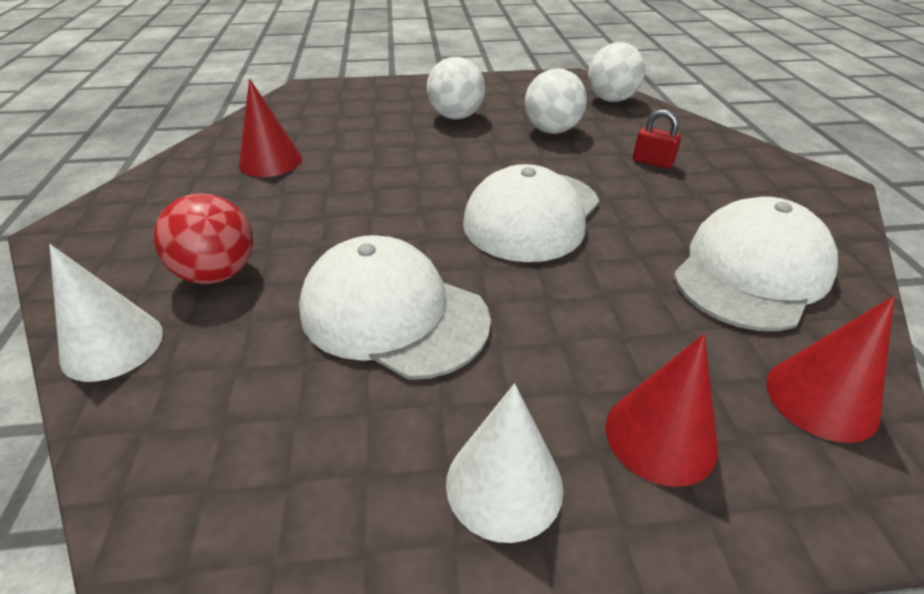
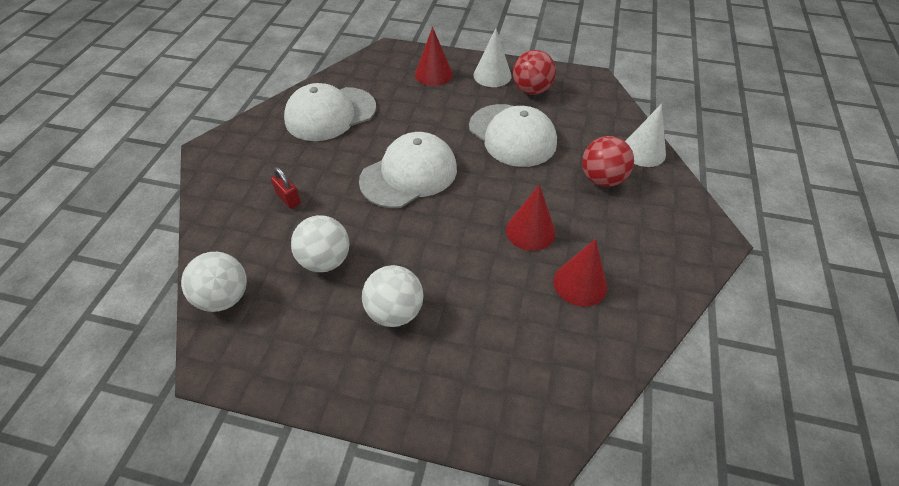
camera: 160 degrees left, 10 degrees up
(375, 456) = (531, 90): none -> red ball
(821, 398) = (368, 70): red cone -> red cone (530, 231)

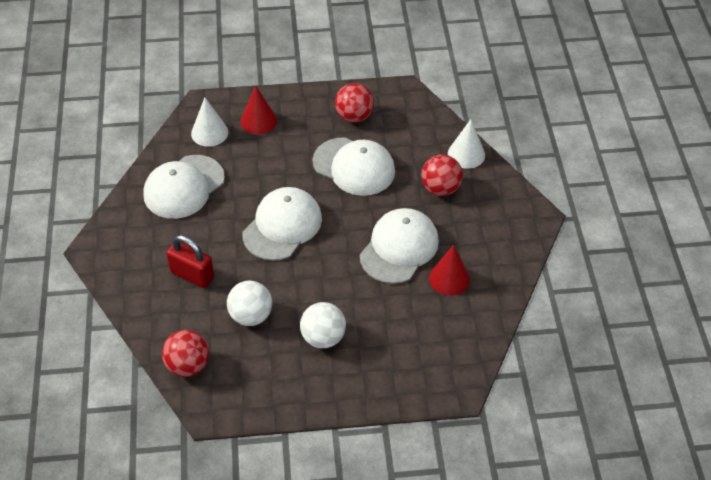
camera: 20 degrees left, 0 degrees up
(224, 297) = (188, 365): white ball -> red ball
(288, 199) = (192, 275): red padlock -> red padlock, size x1.68
(492, 75) = (313, 109): white cone -> white cone (209, 132)
(530, 231) = (399, 248): red cone -> white cap

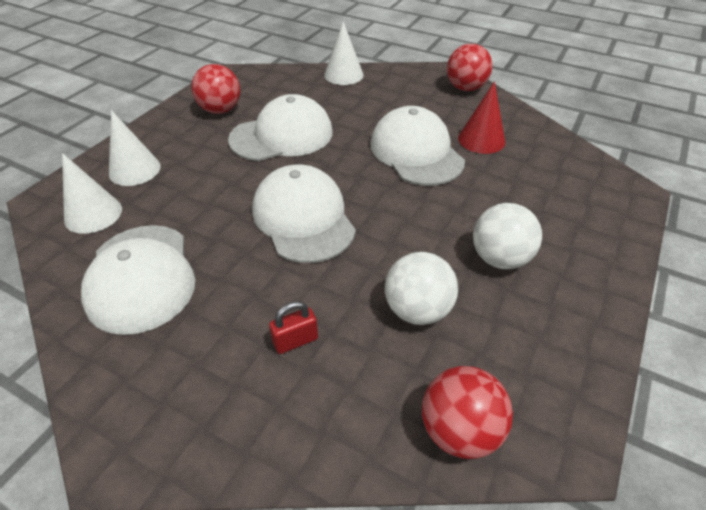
camera: 55 degrees left, 5 degrees down
(192, 275) = (295, 341): red padlock -> red padlock, size x0.59
(258, 121) = (134, 170): red cone -> white cone
(440, 188) = (367, 101): red ball -> red ball (465, 88)

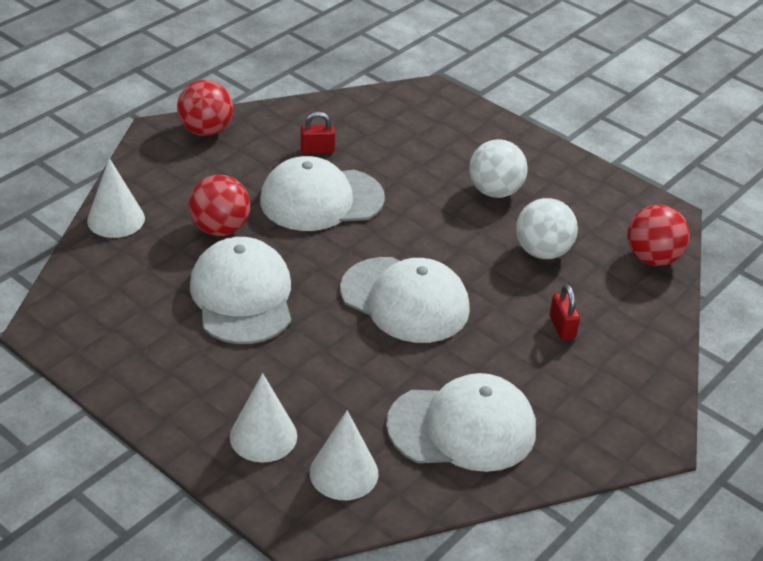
camera: 80 degrees left, 5 degrees down
(220, 110) = (150, 347): red ball -> red ball (220, 229)
(303, 218) = (405, 300): white cap -> white cap turned 135 degrees counterclockwise
(481, 140) = (317, 150): red cone -> red padlock

